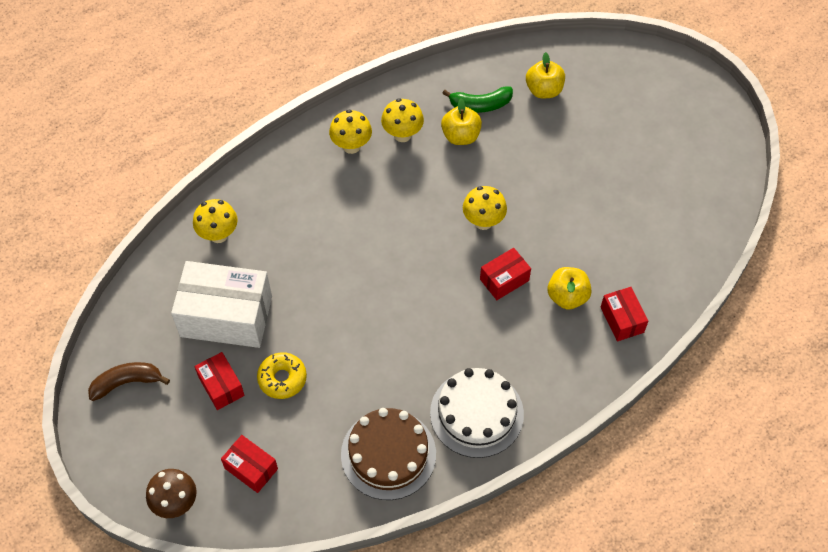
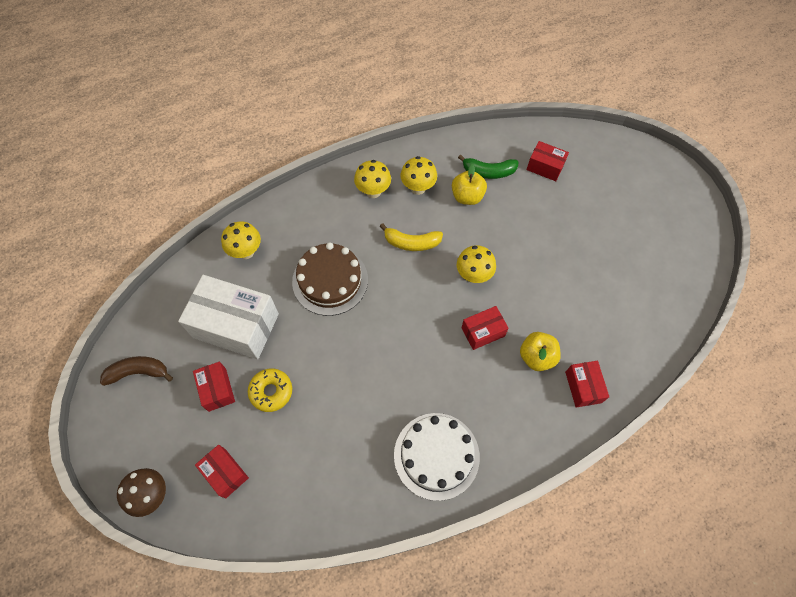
camera: 10 degrees right, 5 degrees up
(388, 454) = (349, 481): brown cake -> brown cake (330, 280)
(407, 196) = (411, 243): none -> yellow banana
(544, 90) = (545, 167): yellow apple -> red box

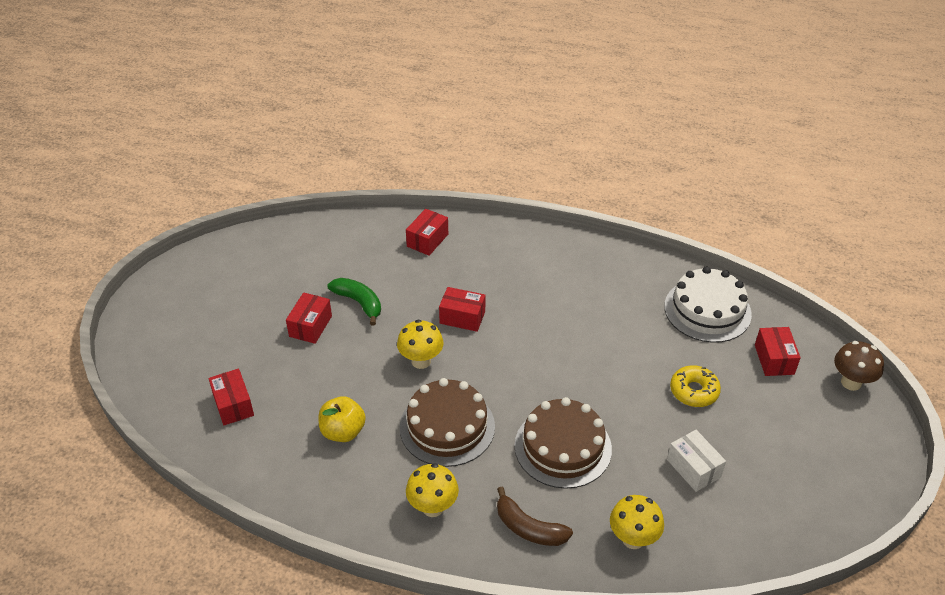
camera: 140 degrees left, 20 degrees down
(138, 372) = (825, 490): brown banana -> brown banana (529, 528)
(217, 389) = (747, 424): red box -> red box (310, 326)
(236, 325) = (693, 468): white box -> white box, size x0.50
(411, 243) = (447, 427): yellow banana -> brown cake
(418, 188) = (381, 476): yellow mushroom -> none
(436, 455) = (584, 270): white cake -> white cake (707, 310)
(488, 172) = (292, 440): green banana -> green banana (359, 303)
(536, 357) = (439, 276): yellow apple -> none

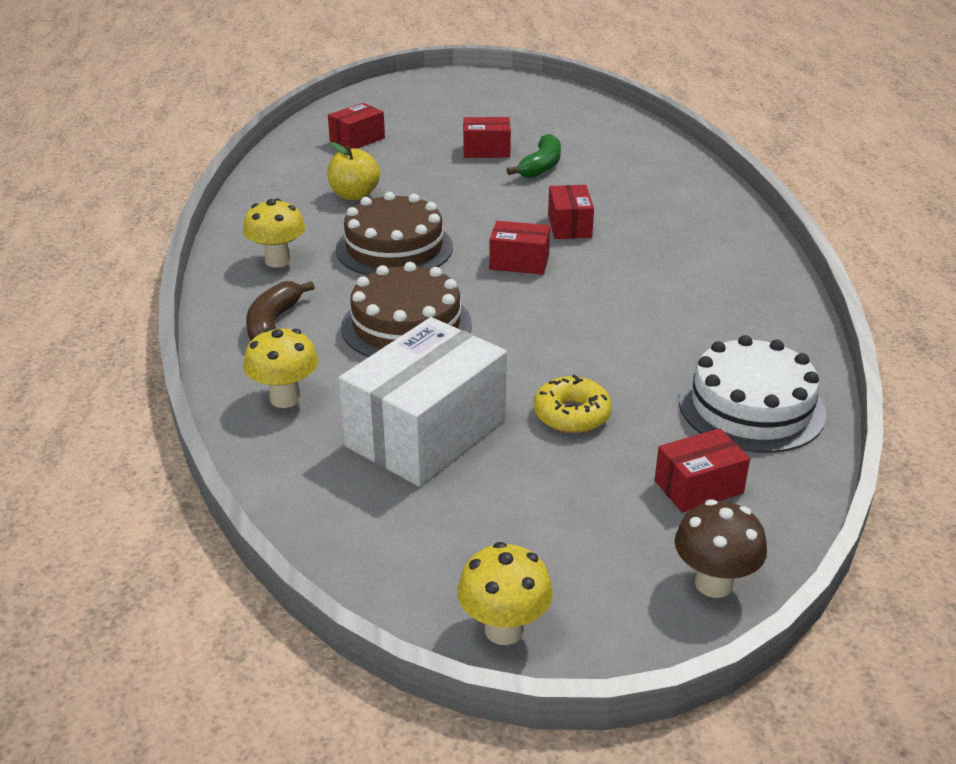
camera: 70 degrees right, 10 degrees down
(421, 361) = (481, 215): yellow mushroom -> yellow mushroom (504, 629)
(427, 240) = (678, 183): red box -> red box (519, 262)
(693, 468) = (426, 432): white box -> white box, size x1.99

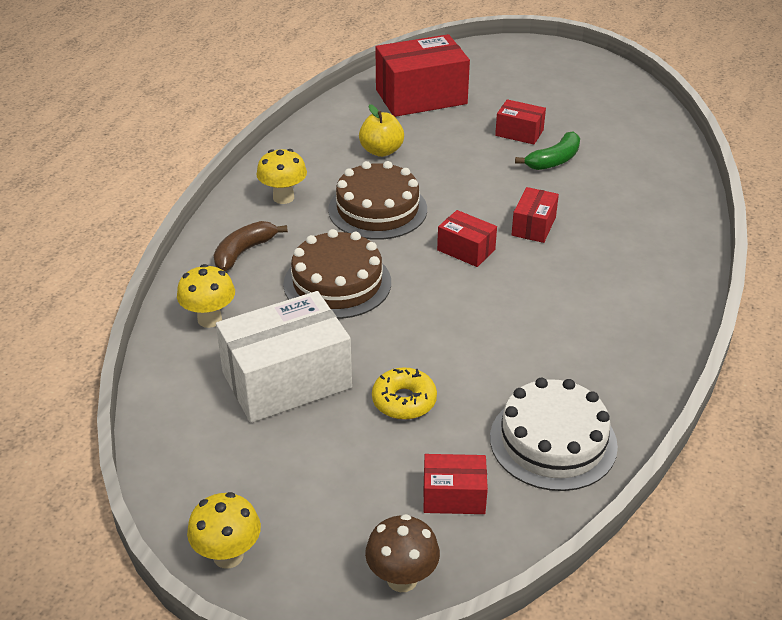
camera: 25 degrees right, 5 degrees up
(357, 139) = (421, 97): red box -> red box, size x1.99

